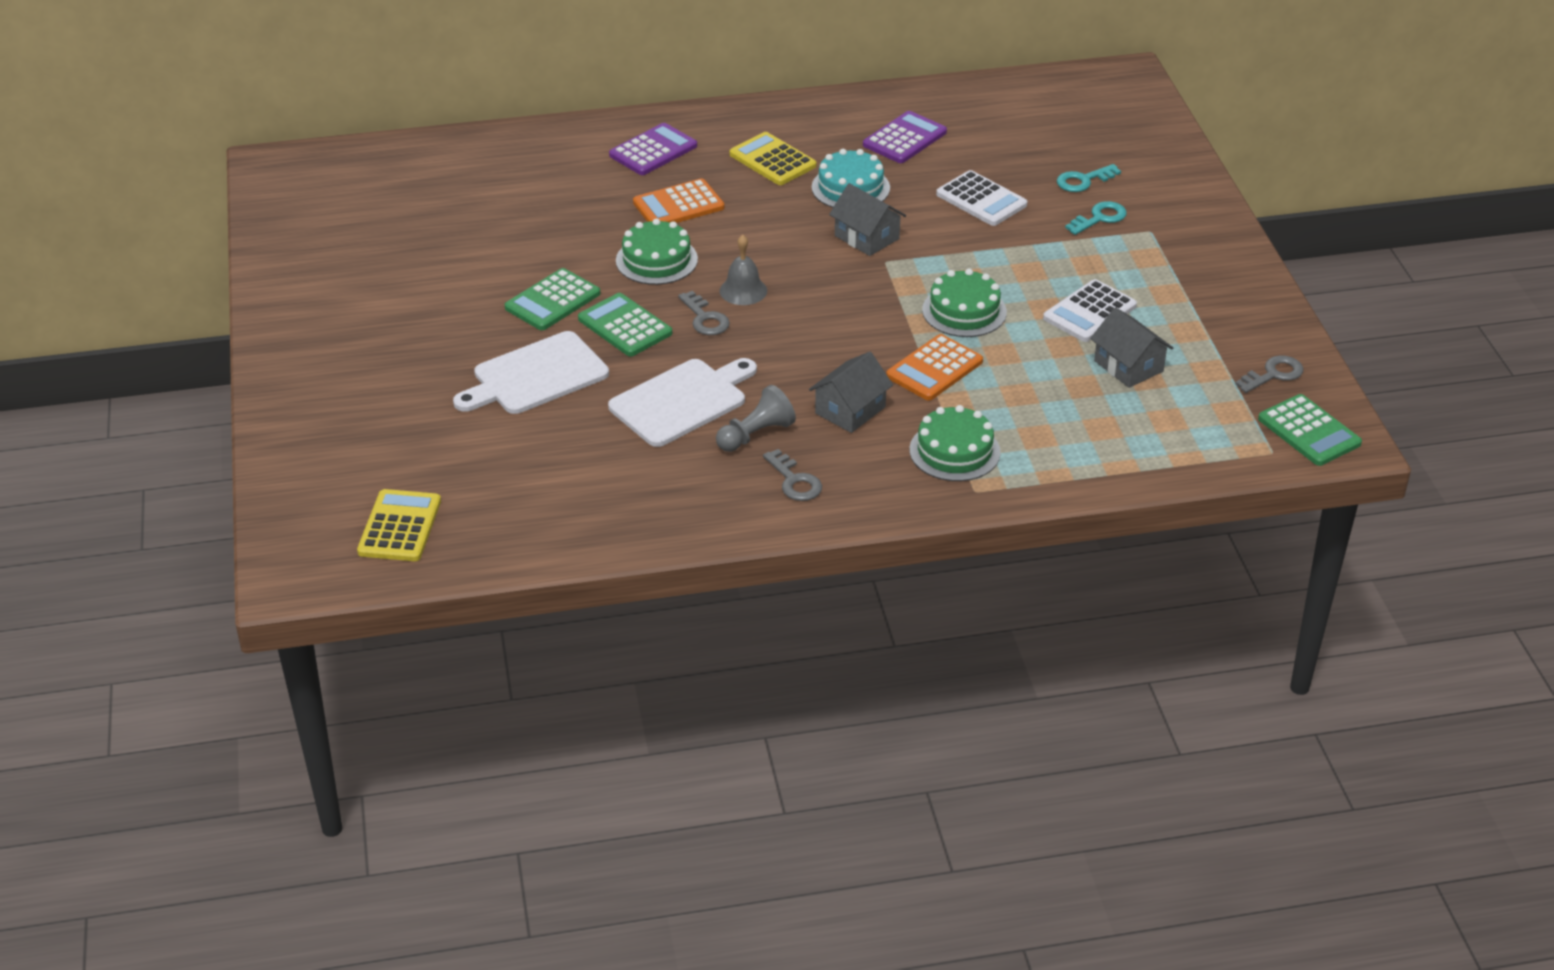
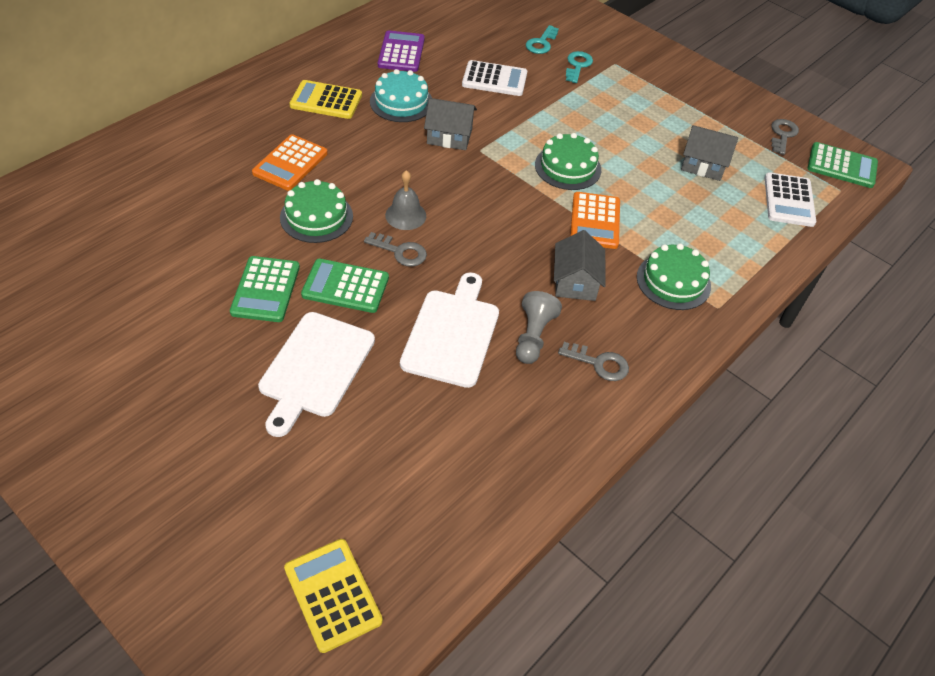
camera: 40 degrees left, 10 degrees up
(653, 151) = (228, 125): purple calculator -> none
(1089, 312) = (641, 135): white calculator -> white calculator (789, 200)

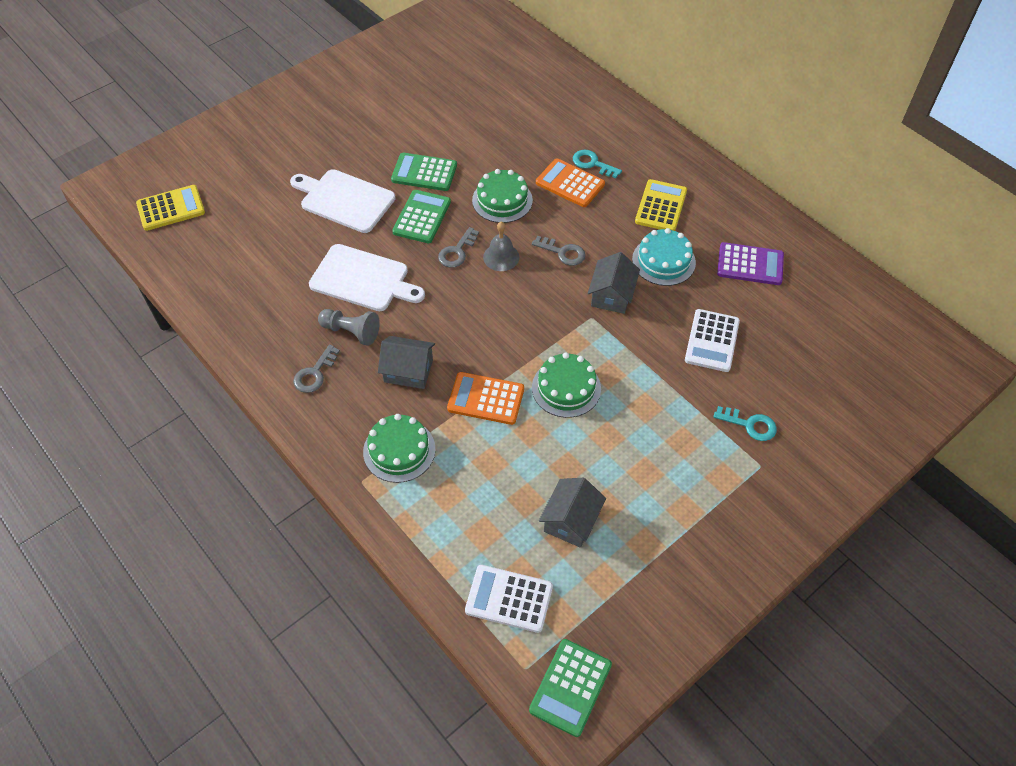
camera: 100 degrees right, 5 degrees up
(541, 43) = (791, 394): turquoise key -> turquoise key (592, 164)
(782, 135) = (630, 631): grey key -> grey key (563, 252)

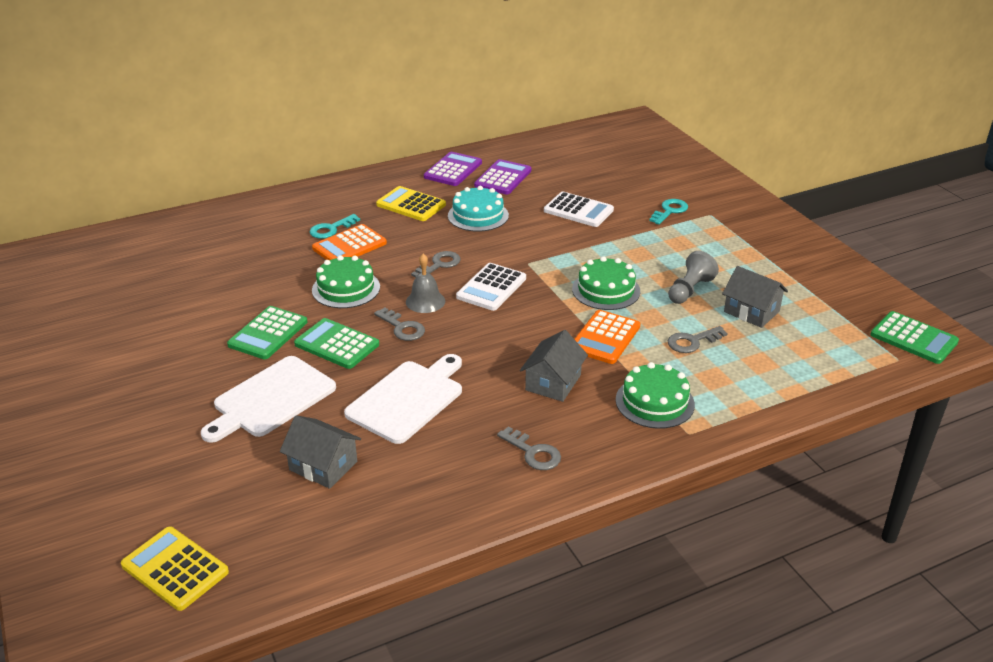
camera: 75 degrees left, 20 degrees down
(171, 208) = (175, 569): yellow calculator -> yellow calculator turned 45 degrees counterclockwise
(351, 332) = (483, 417): grey pawn -> grey pawn (689, 290)
(500, 471) = (692, 341): none -> grey key
(509, 599) = (830, 357): white calculator -> white calculator (491, 288)
(612, 295) = (506, 248): grey house -> grey house (323, 466)
(746, 221) = (453, 170): none -> purple calculator

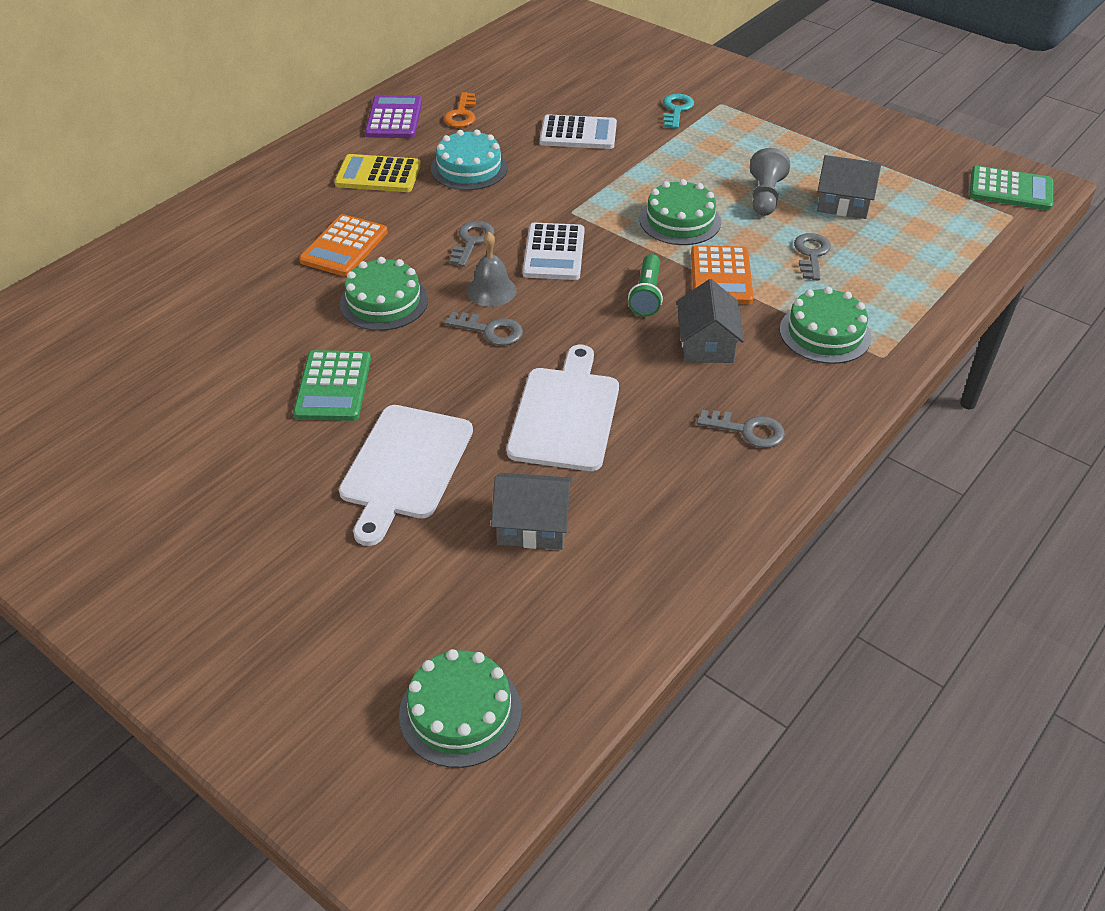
camera: 25 degrees left, 10 degrees up
(175, 569) = (460, 712): yellow calculator -> green cake
(331, 229) = (303, 231): turquoise key -> none
(337, 344) = (429, 374): green calculator -> none
(503, 178) = (461, 114): purple calculator -> orange key
(536, 335) = (646, 295): none -> green flashlight
(692, 341) = (811, 254): grey key -> grey key turned 150 degrees clockwise

